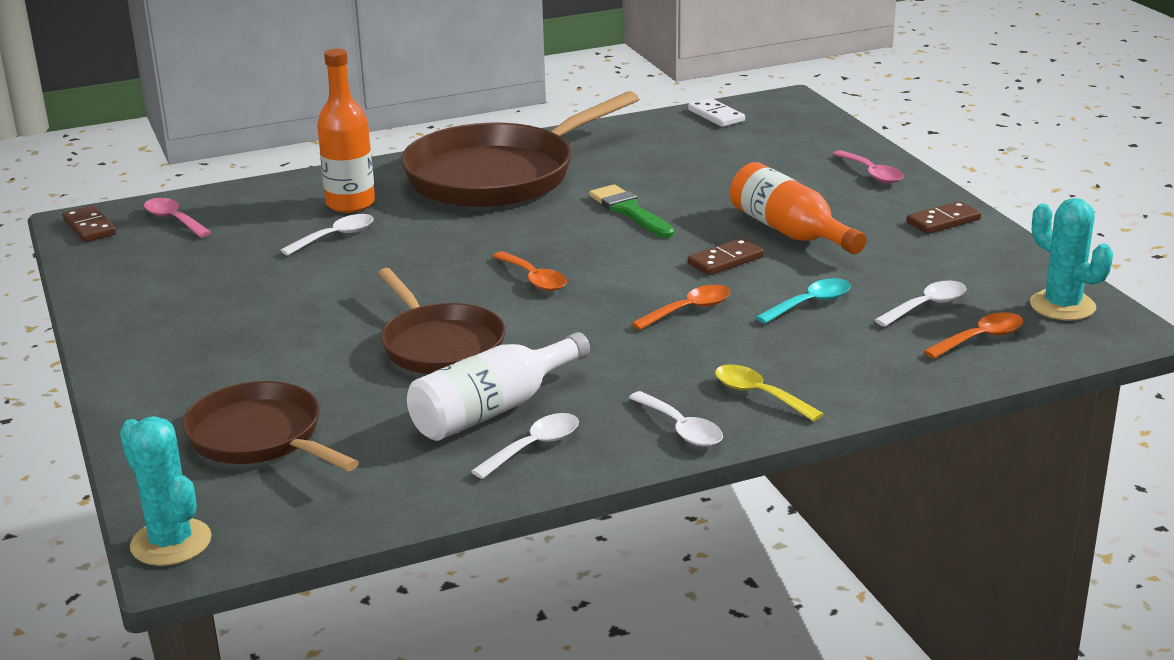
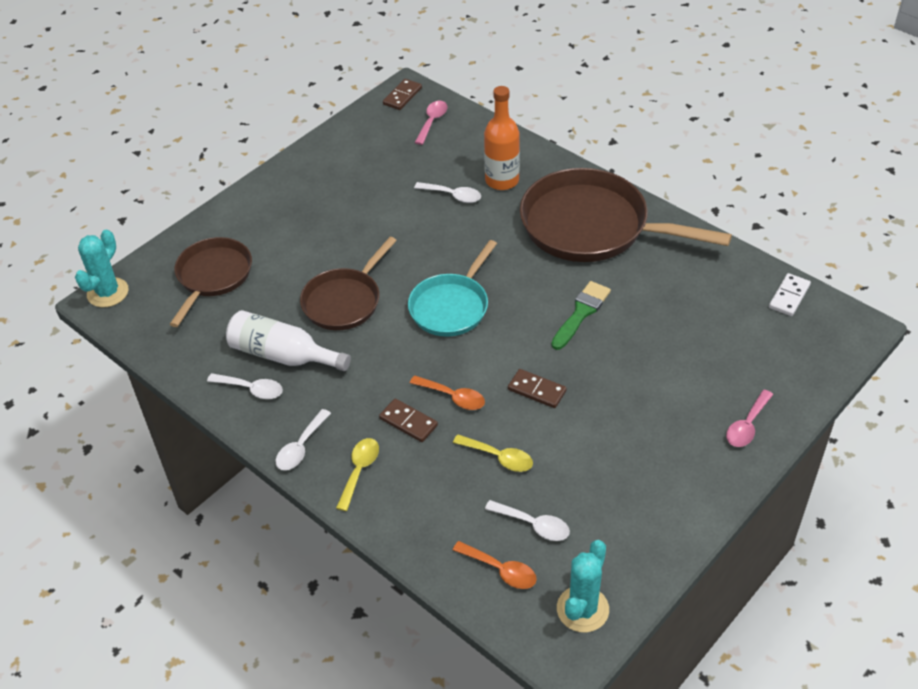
camera: 65 degrees right, 20 degrees up
(534, 279) = (451, 306): orange spoon -> turquoise pan
(790, 231) = (606, 409): orange bottle -> none
(810, 303) = (499, 457): turquoise spoon -> yellow spoon
(943, 221) = (687, 496): brown domino -> brown domino (408, 422)

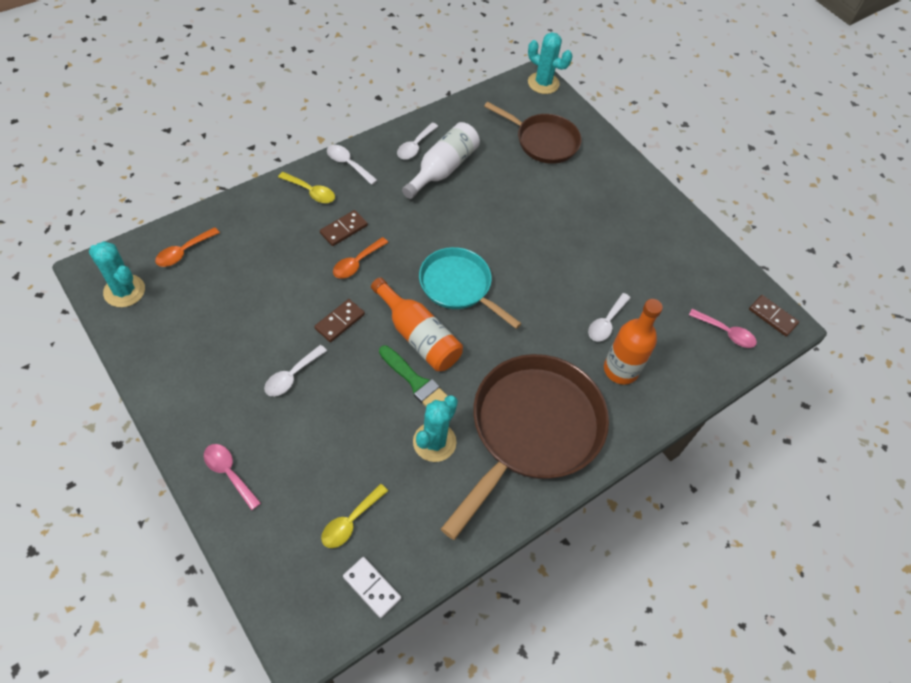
camera: 95 degrees right, 10 degrees up
(344, 301) = (489, 216): brown pan -> none
(499, 457) = (283, 277): yellow spoon -> yellow spoon (350, 521)
(527, 324) = (418, 336): none -> orange bottle
(533, 525) = (210, 282): white spoon -> white spoon (291, 376)
(637, 287) = (434, 442): none -> turquoise cactus

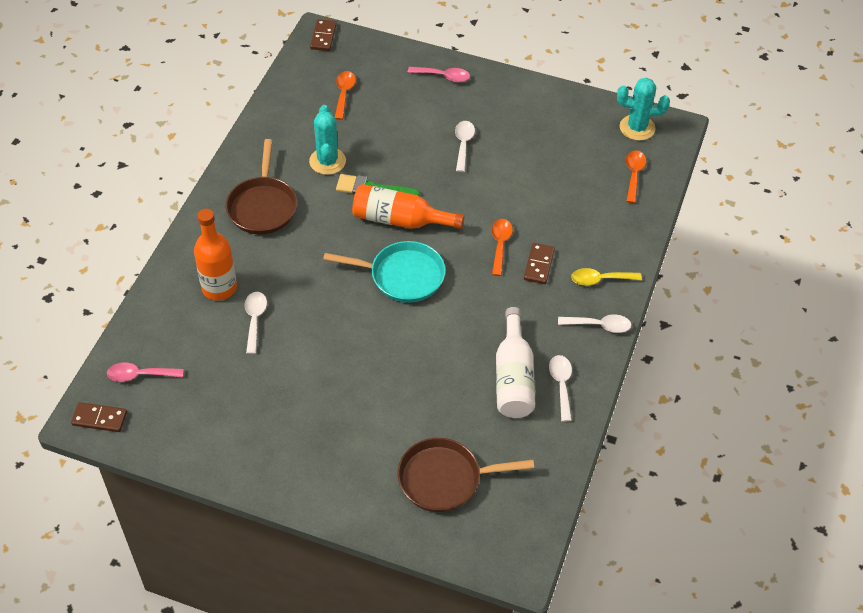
camera: 150 degrees right, 5 degrees down
(339, 321) = (468, 196): brown domino -> brown domino (323, 37)
(350, 521) = (344, 93): yellow spoon -> orange spoon
(372, 587) = (302, 73): white domino -> none
(532, 430) = (262, 206): brown pan -> brown pan, size x0.60
(543, 83) = (507, 565): turquoise cactus -> none

